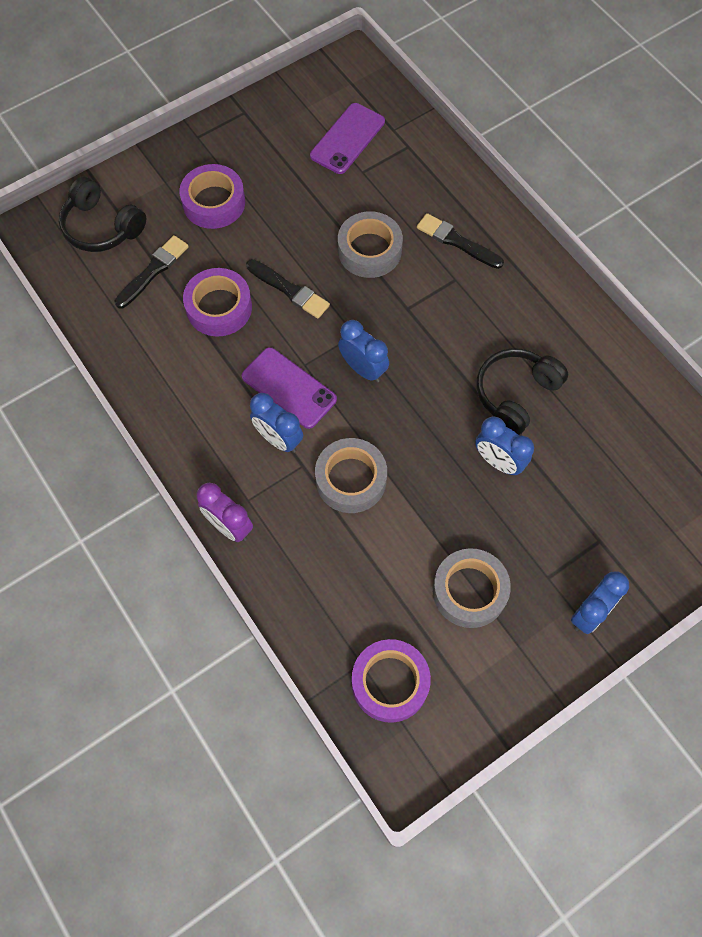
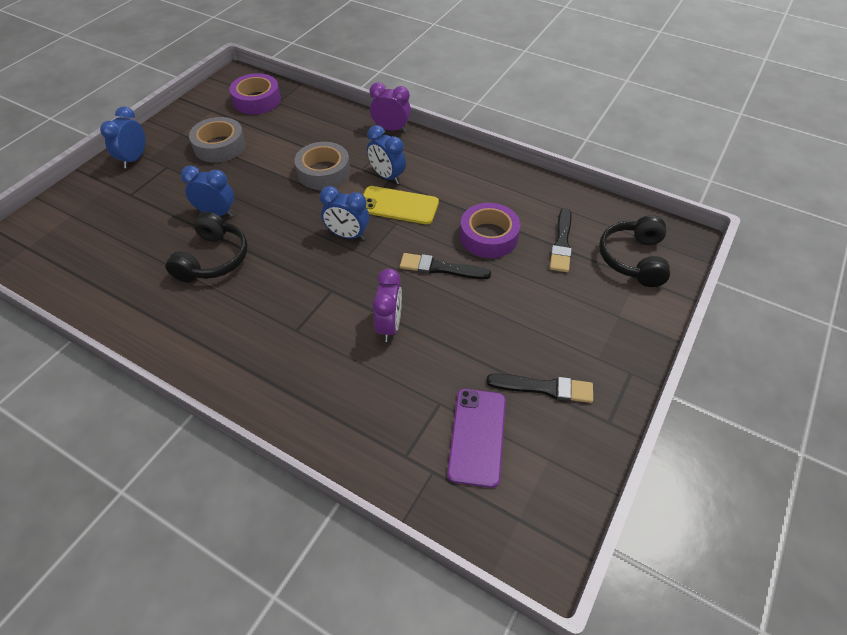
camera: 155 degrees right, 15 degrees down
(102, 227) = (633, 259): black headphones -> black headphones turned 90 degrees counterclockwise
(214, 202) = (560, 314): purple tape -> none
(278, 439) = (387, 176): blue clock -> blue clock turned 150 degrees counterclockwise
(289, 388) = (398, 205): purple phone -> yellow phone
(369, 250) = (389, 326): grey tape -> purple clock
(457, 241) = (306, 366): black brush -> black brush (543, 388)

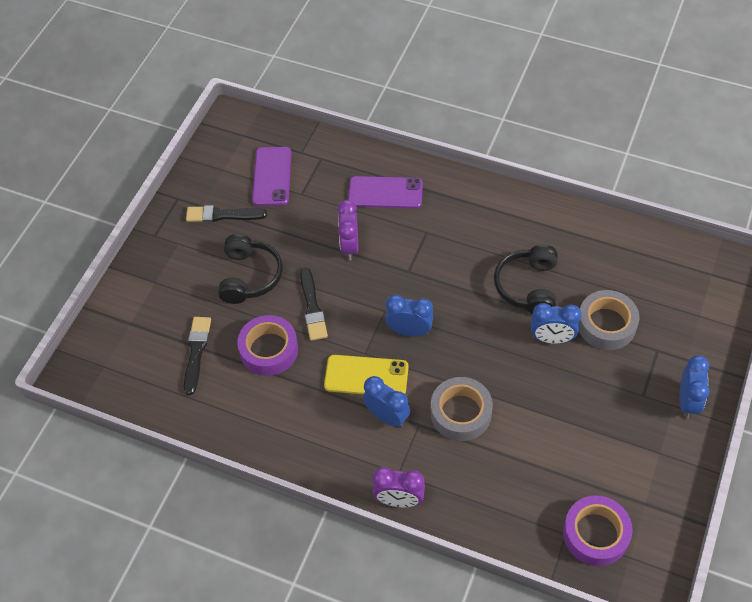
camera: 175 degrees right, 5 degrees up
(220, 146) = (600, 437): grey tape -> grey tape (606, 324)
(329, 388) = (385, 193): none -> purple phone
(441, 268) = (312, 307): black brush -> black brush turned 75 degrees clockwise
(633, 259) = (129, 343): black headphones -> black headphones (249, 276)

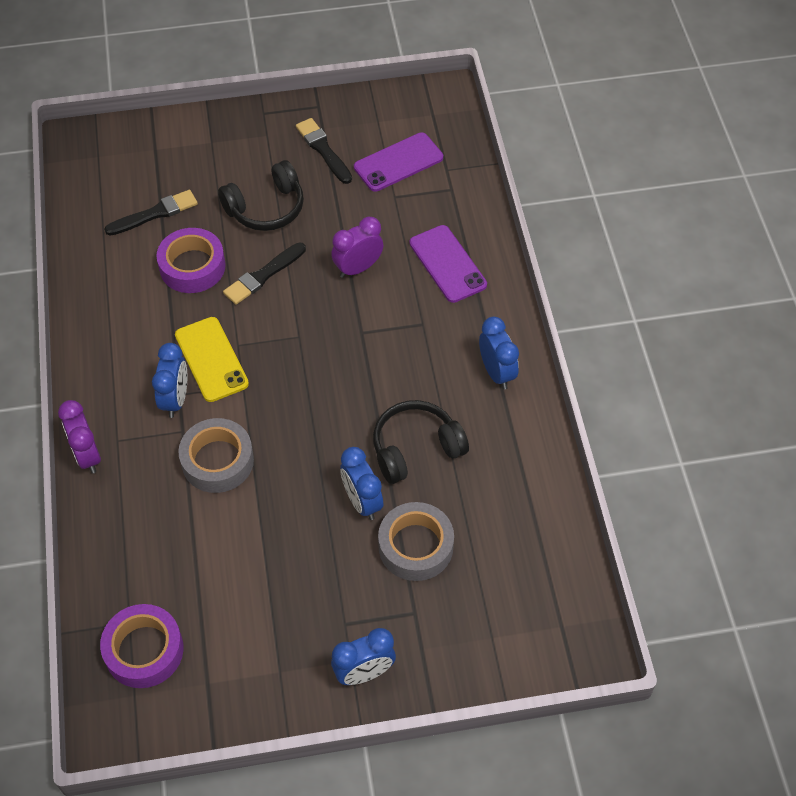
camera: 55 degrees right, 0 degrees up
(409, 331) = (288, 369): blue clock -> blue clock (496, 372)

